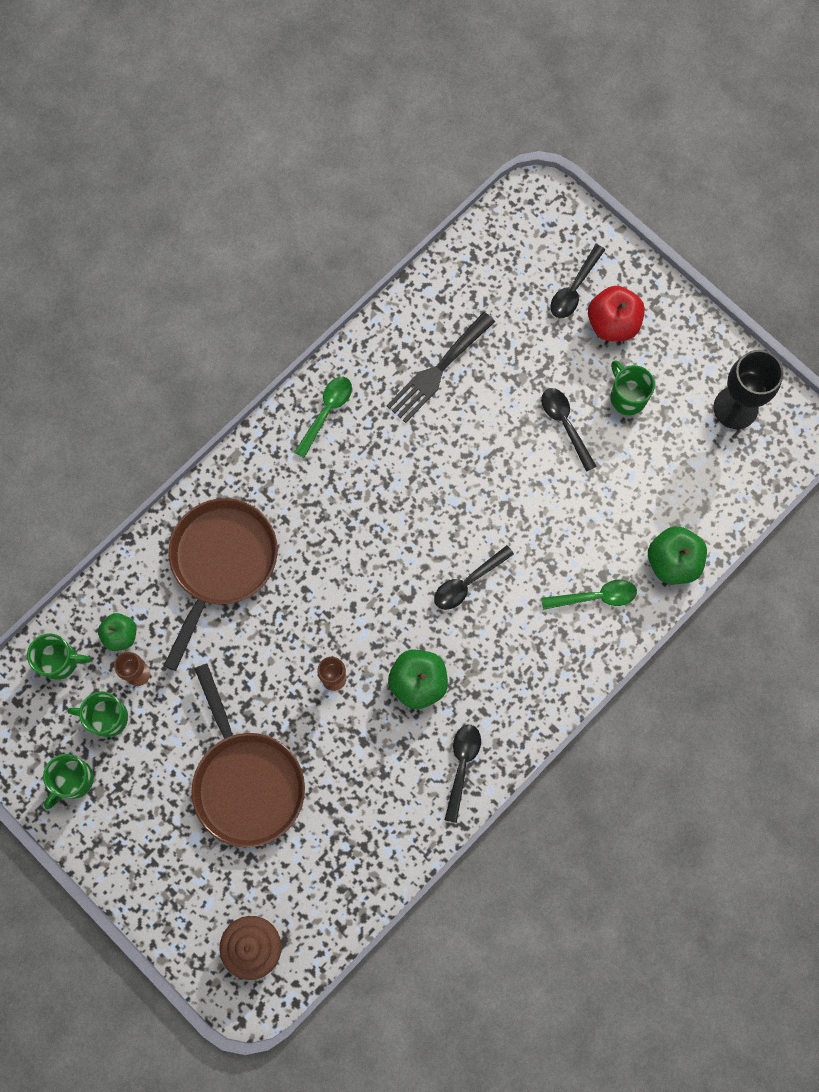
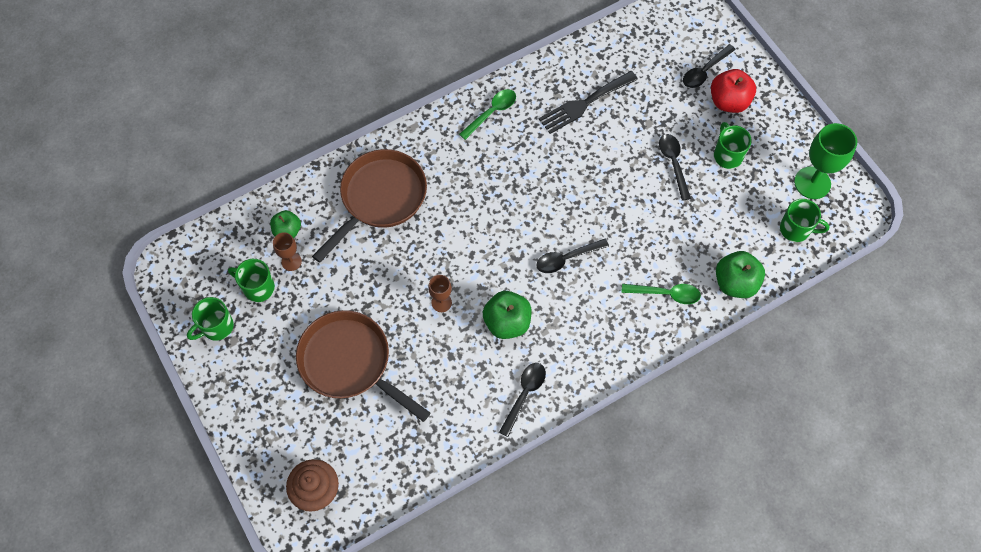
camera: 15 degrees right, 10 degrees down
(60, 661) = (236, 238): green mug -> green mug (795, 229)
(246, 782) = (350, 362): brown pan -> brown pan turned 135 degrees clockwise
(735, 407) = (812, 183): black goblet -> green goblet

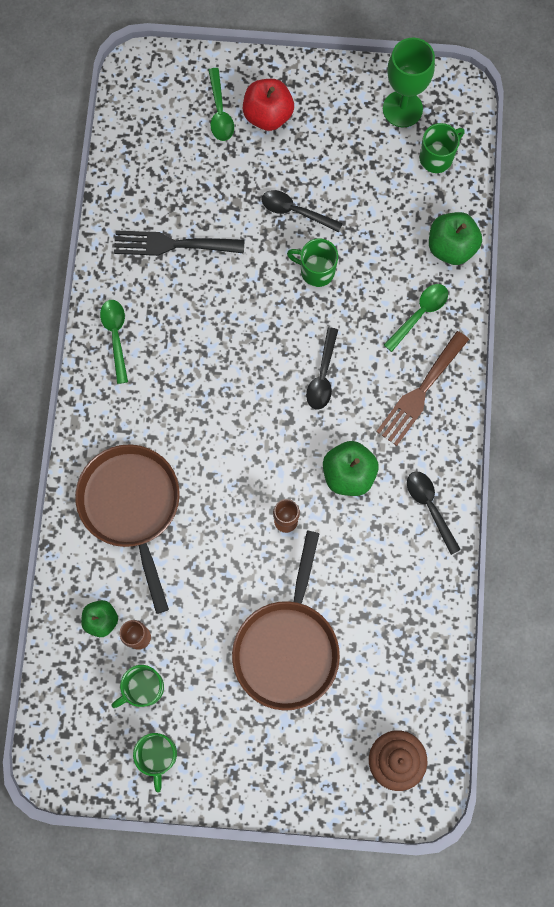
camera: 55 degrees left, 10 degrees up
(350, 362) = (287, 647): brown pan -> brown pan turned 60 degrees counterclockwise
(584, 104) = (172, 244): black fork -> black fork turned 90 degrees clockwise
(606, 332) = (420, 392): none -> brown fork
(705, 71) = (220, 112): black spoon -> green spoon
(727, 155) = (322, 159): green mug -> green mug (316, 271)

